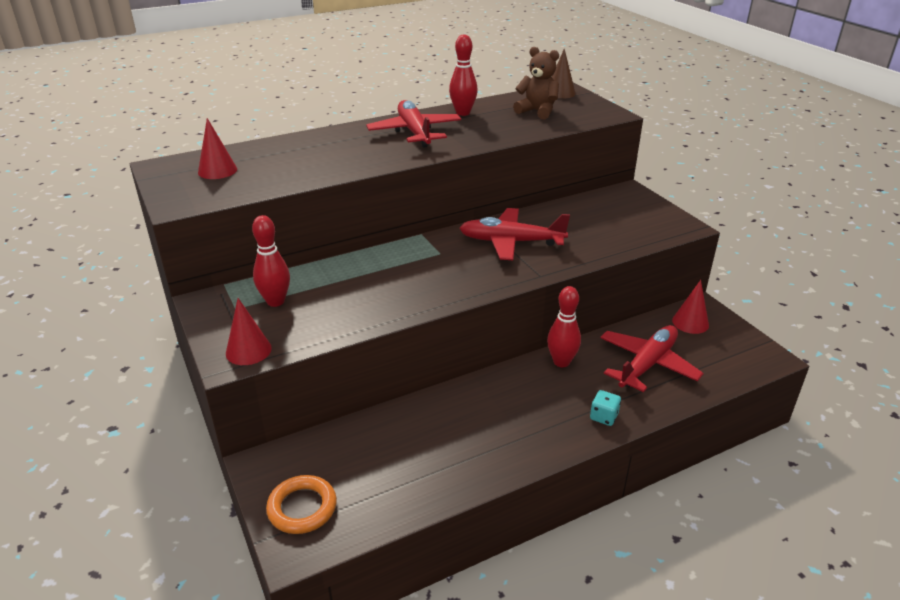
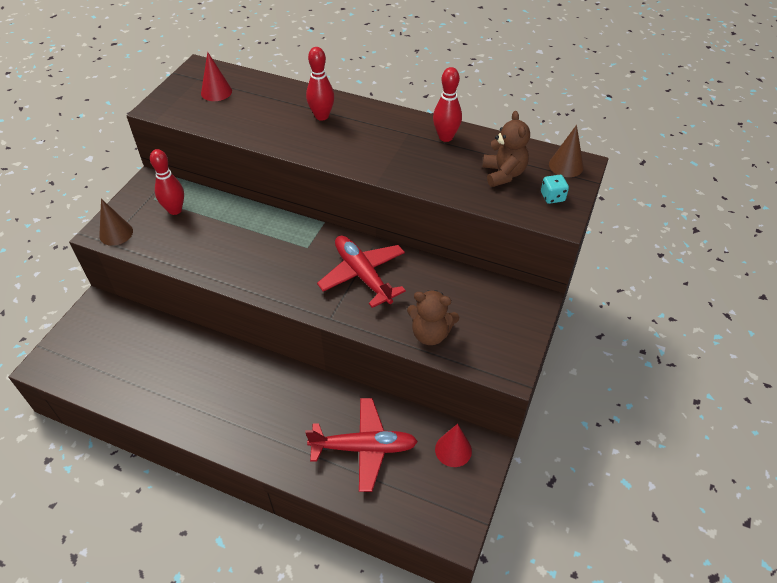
camera: 50 degrees right, 15 degrees up
(248, 350) = (116, 233): red cone -> brown cone
(302, 508) = (75, 347): orange ring -> none
(414, 132) = (376, 135): red plane -> none
(561, 362) = (318, 391): red bowling pin -> red bowling pin (322, 116)
(604, 417) = (275, 451): turquoise dice -> turquoise dice (552, 197)
(613, 240) = (430, 334): none -> brown teddy bear

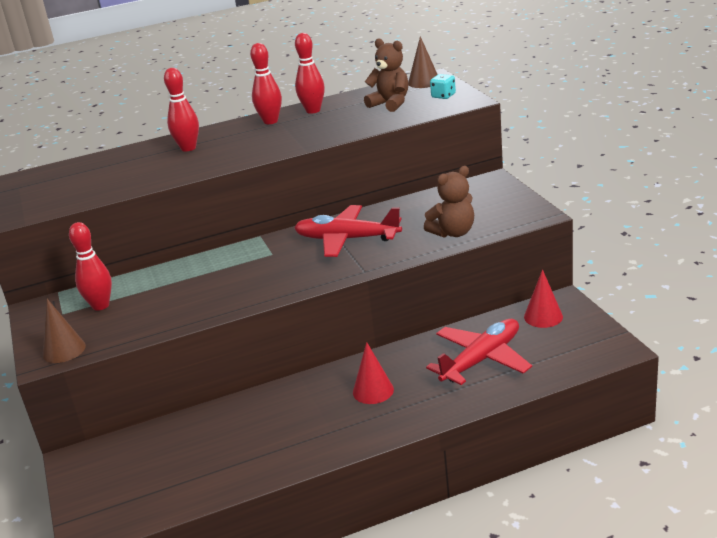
camera: 40 degrees left, 20 degrees down
(216, 92) = (55, 183): red cone -> red cone (373, 391)
(404, 127) = (270, 121): none -> red bowling pin

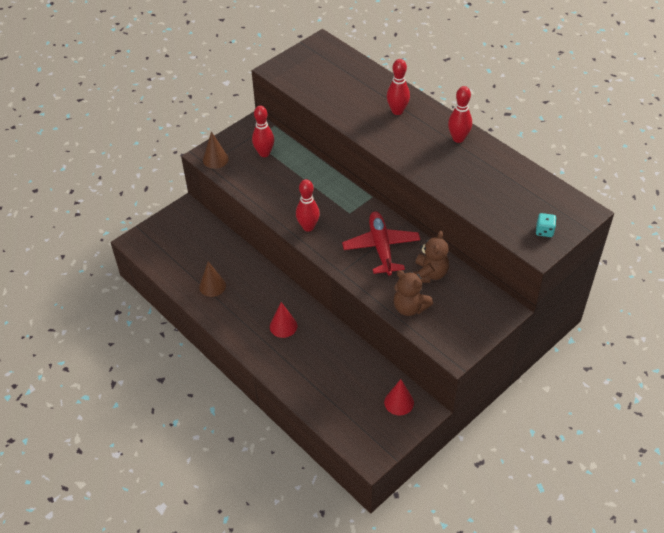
camera: 65 degrees right, 20 degrees up
(313, 110) = (487, 156): red bowling pin -> red bowling pin (308, 227)
(390, 104) = (516, 201): brown teddy bear -> brown teddy bear (429, 274)
(424, 82) = (572, 209): brown cone -> brown cone (212, 286)
(481, 360) = (334, 377): red plane -> none

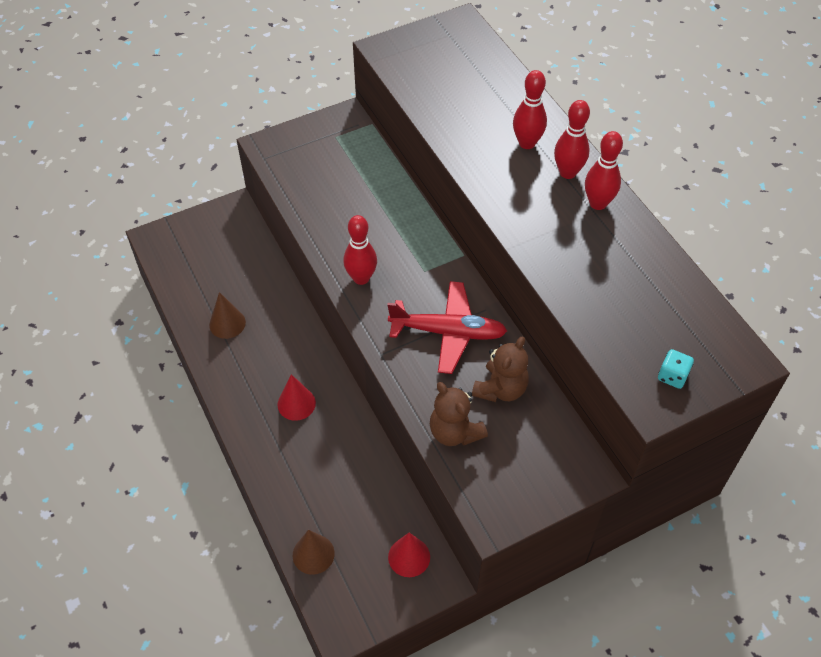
camera: 15 degrees right, 5 degrees up
(215, 159) = (277, 153): brown cone -> brown cone (313, 554)
(264, 153) = (344, 160): red bowling pin -> red bowling pin (568, 172)
(381, 247) = (448, 332): red plane -> red plane turned 90 degrees clockwise

